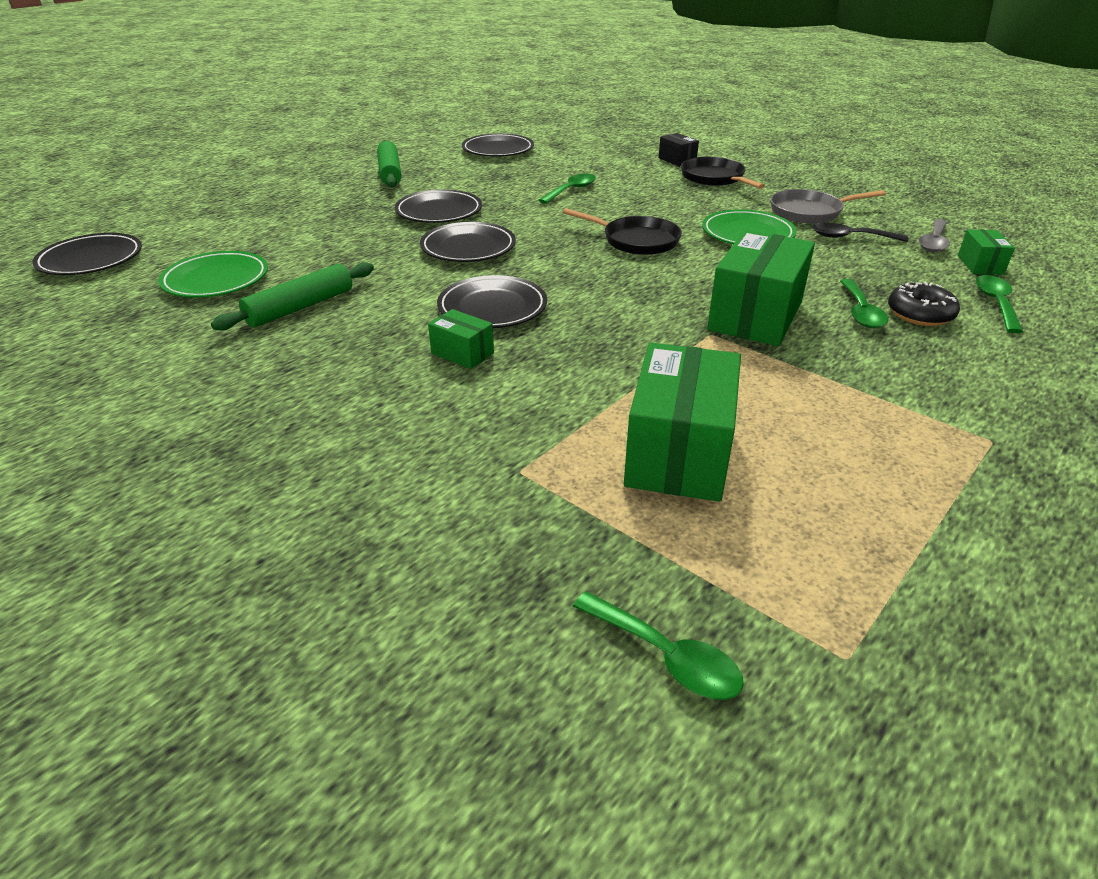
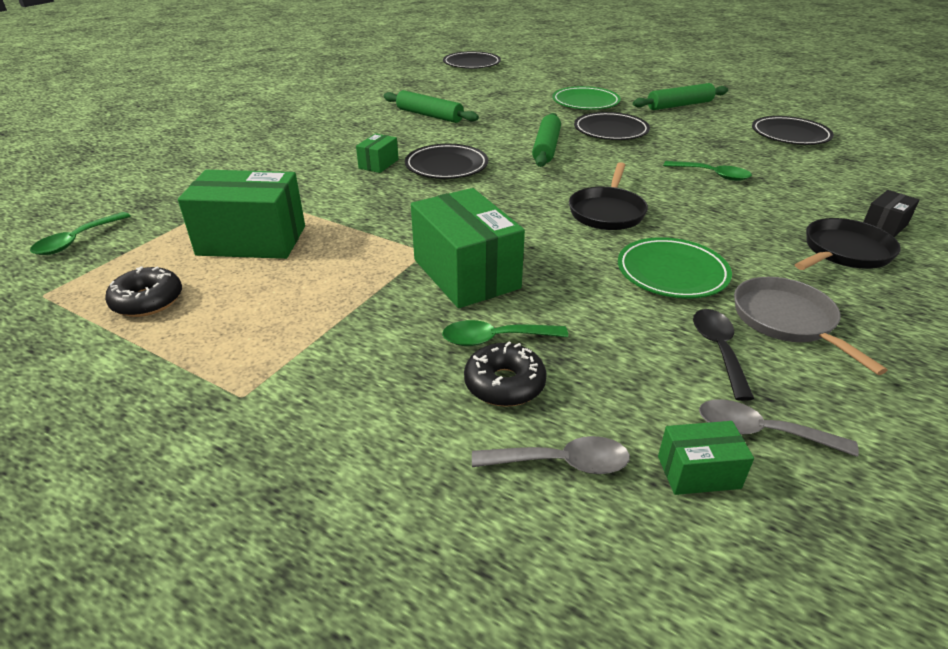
camera: 80 degrees right, 0 degrees up
(216, 280) = (458, 91): green plate -> green plate (585, 102)
(468, 247) = (546, 148): black plate -> green rolling pin
(755, 316) = (466, 274): green box -> green box turned 45 degrees clockwise
(842, 532) = (148, 301): none -> black donut
(996, 304) = (561, 463): green spoon -> grey spoon

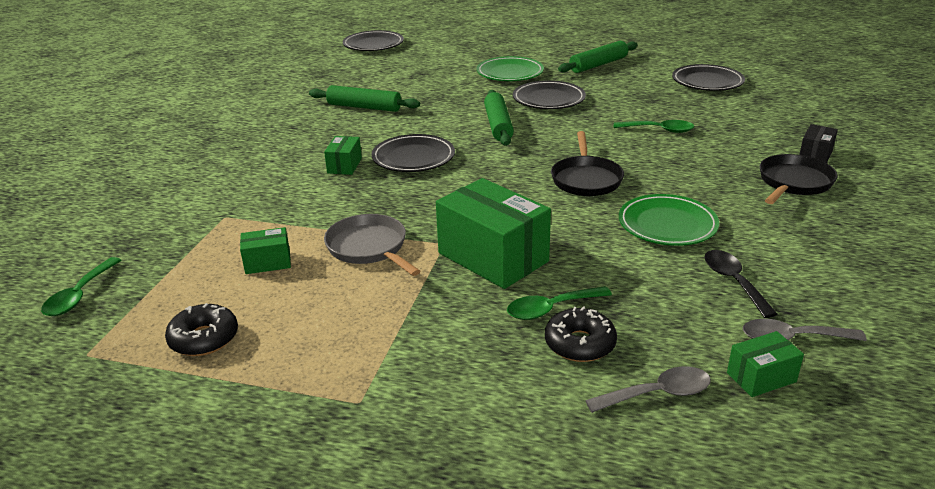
camera: 15 degrees left, 5 degrees down
(252, 240) = (268, 262): green box -> green box, size x0.48
(787, 321) = (774, 248): grey pan -> grey pan (369, 248)

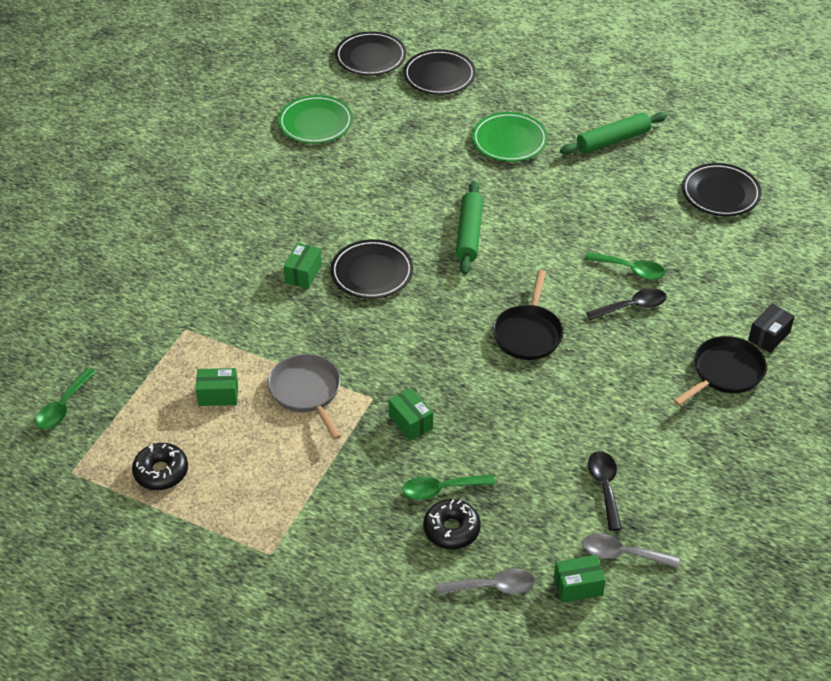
camera: 10 degrees right, 15 degrees up
(364, 107) = (339, 179): green rolling pin -> none
(493, 257) = (410, 422): green box -> green box, size x0.48
(548, 99) = (535, 197): black plate -> black plate (439, 76)
(667, 224) = (579, 408): green plate -> green plate (315, 123)
(675, 151) = (632, 307): none -> black spoon

